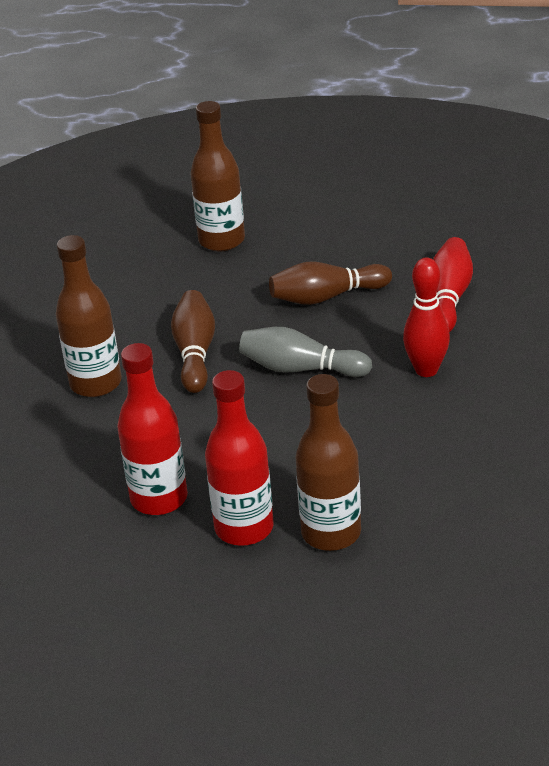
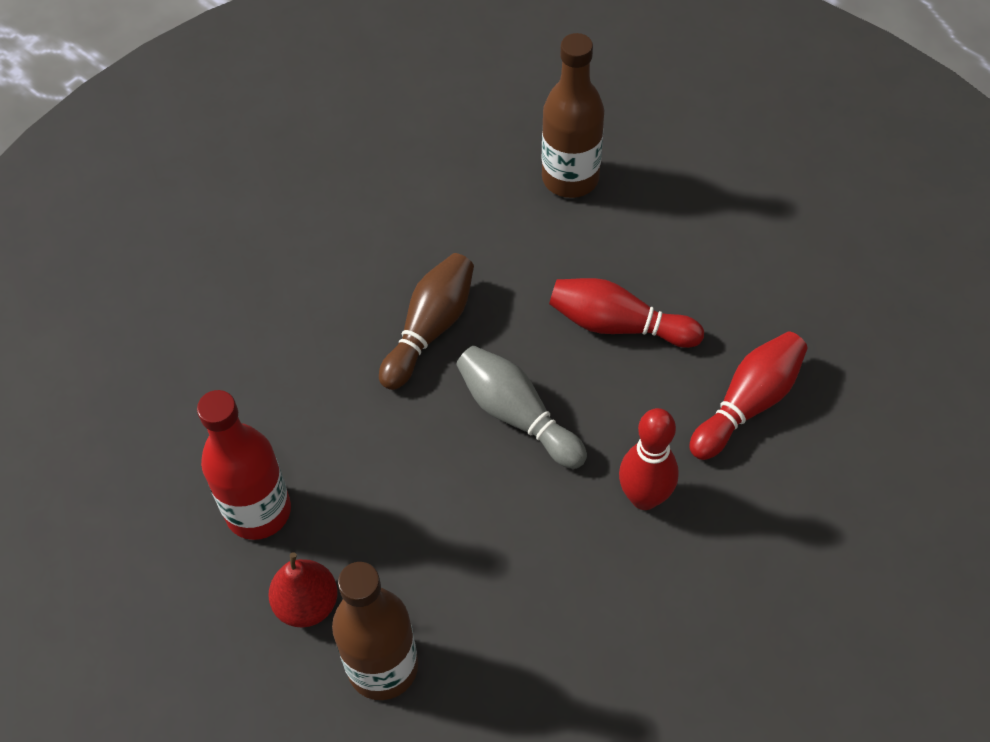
camera: 30 degrees right, 20 degrees up
(96, 383) = (309, 315): brown bottle -> none
(244, 528) = (307, 604): red bottle -> red pear
(326, 297) = (618, 325): brown bowling pin -> red bowling pin

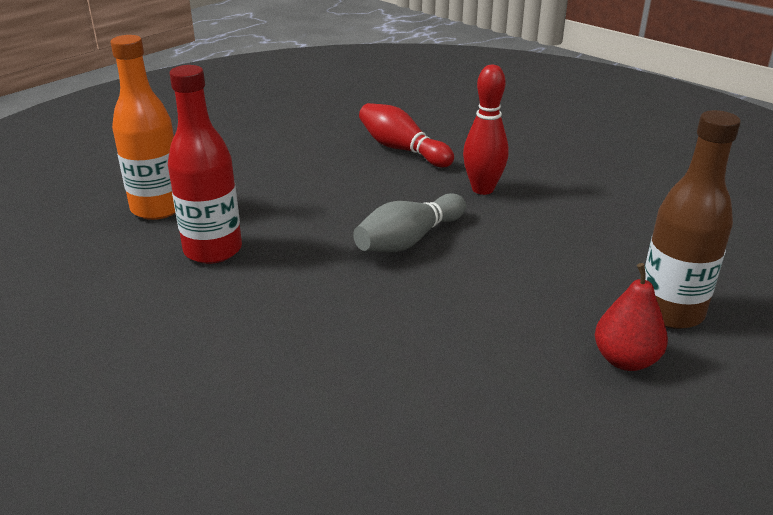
camera: 90 degrees left, 25 degrees down
(258, 511) = (528, 400): red bottle -> red bottle (213, 250)
(430, 329) = (308, 285): brown bowling pin -> none
(570, 178) = (158, 208): brown bottle -> orange bottle
(618, 325) = (324, 192): red bowling pin -> none

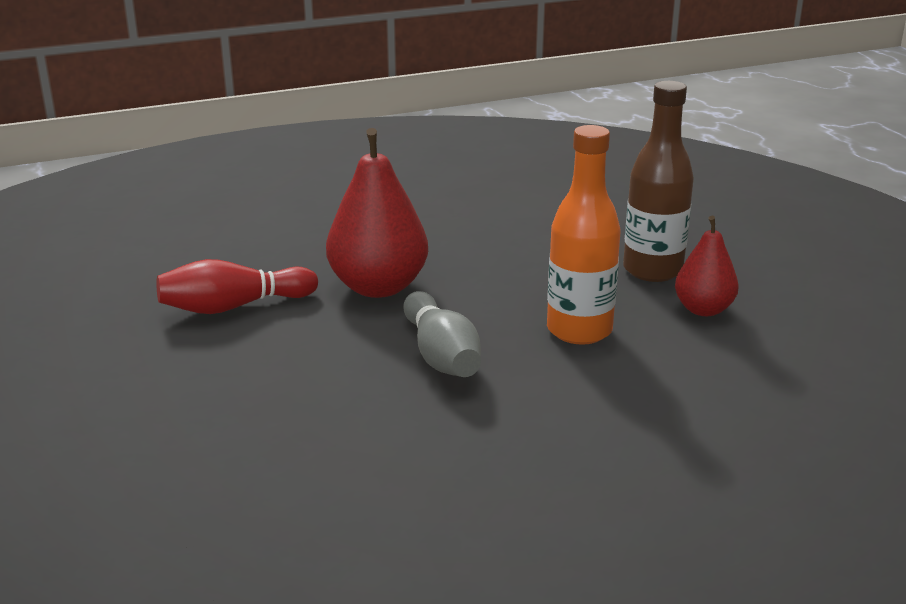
camera: 65 degrees left, 5 degrees down
(158, 208) = (184, 524): orange bottle -> orange bottle (579, 330)
(213, 250) = (345, 493): red bottle -> none
(482, 189) = (378, 287): red bowling pin -> red pear

